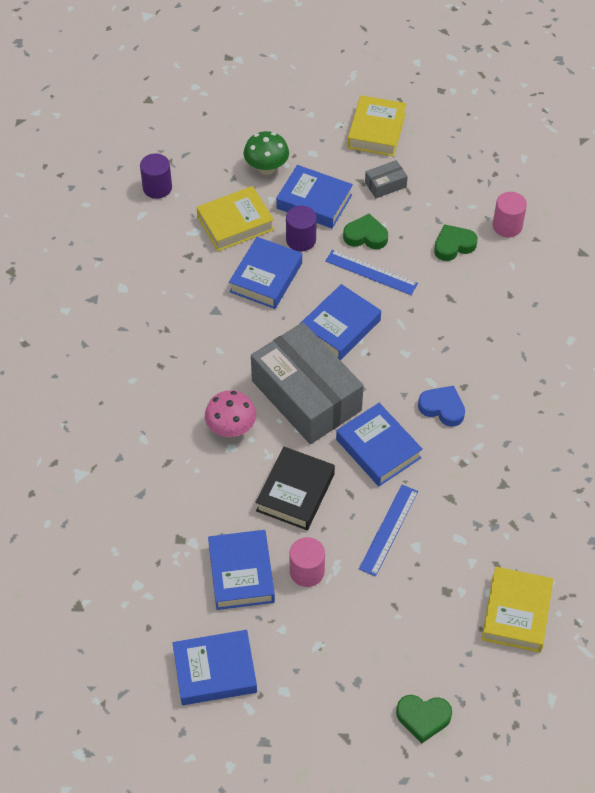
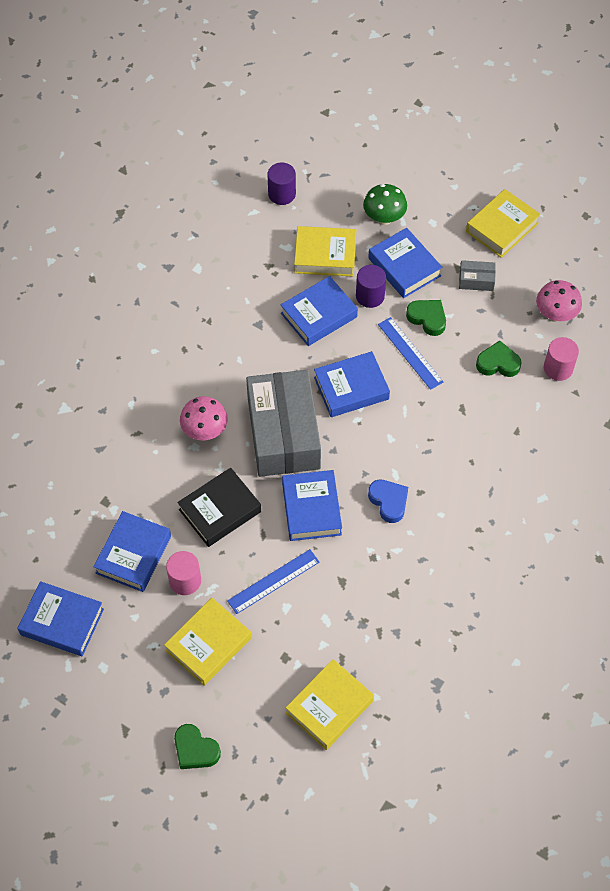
camera: 30 degrees right, 5 degrees up
(369, 617) = (208, 644): none -> yellow book
(473, 183) = (555, 314): none -> pink mushroom

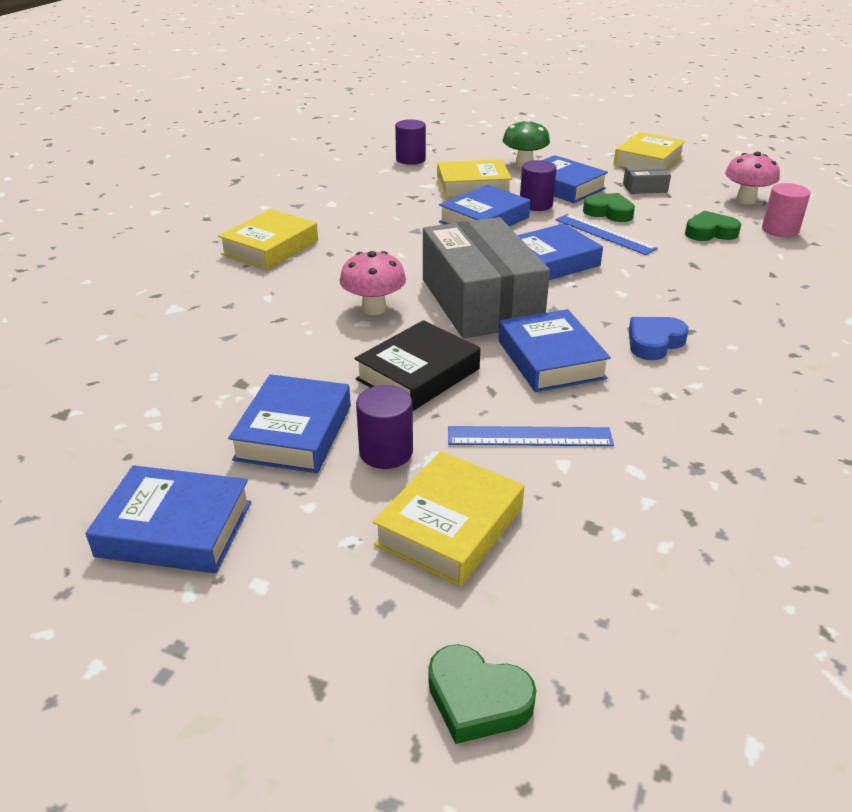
camera: 10 degrees left, 25 degrees down
(185, 581) = (386, 452): pink cylinder -> purple cylinder
(273, 581) = (529, 437): blue ruler -> blue ruler turned 45 degrees clockwise
(329, 707) = (708, 587): yellow book -> yellow book (270, 247)
(389, 501) = (654, 342): blue heart -> blue heart turned 90 degrees counterclockwise

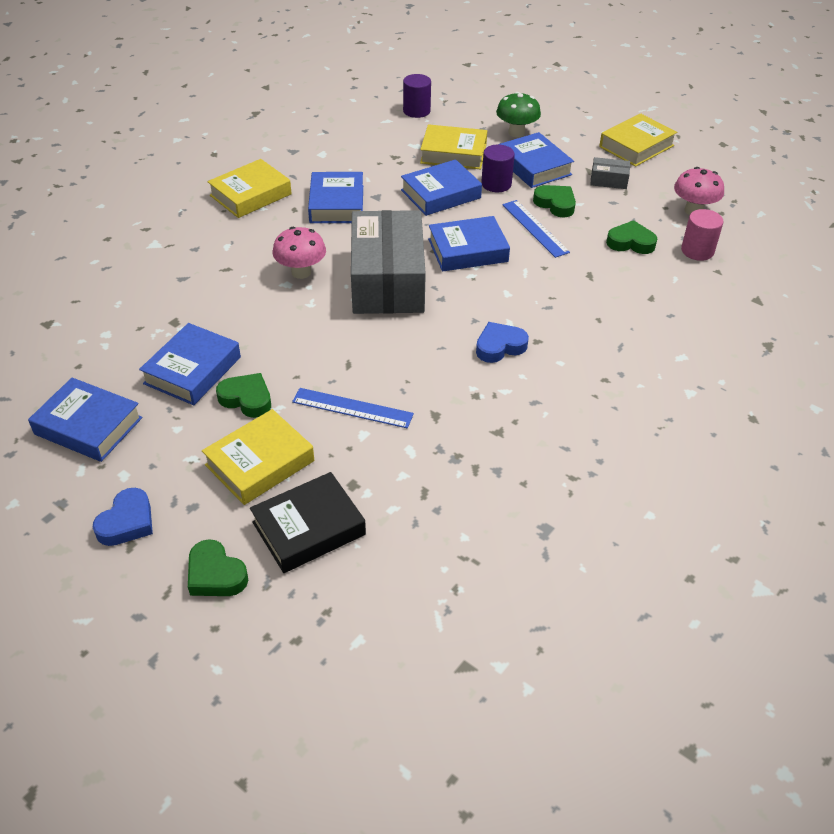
camera: 15 degrees right, 10 degrees up
(297, 652) = (127, 522): none -> blue heart
(386, 452) = (246, 399): purple cylinder -> green heart
(418, 374) = (302, 339): black book -> black book (309, 528)
(550, 359) = (408, 346): blue book -> blue book (336, 204)

